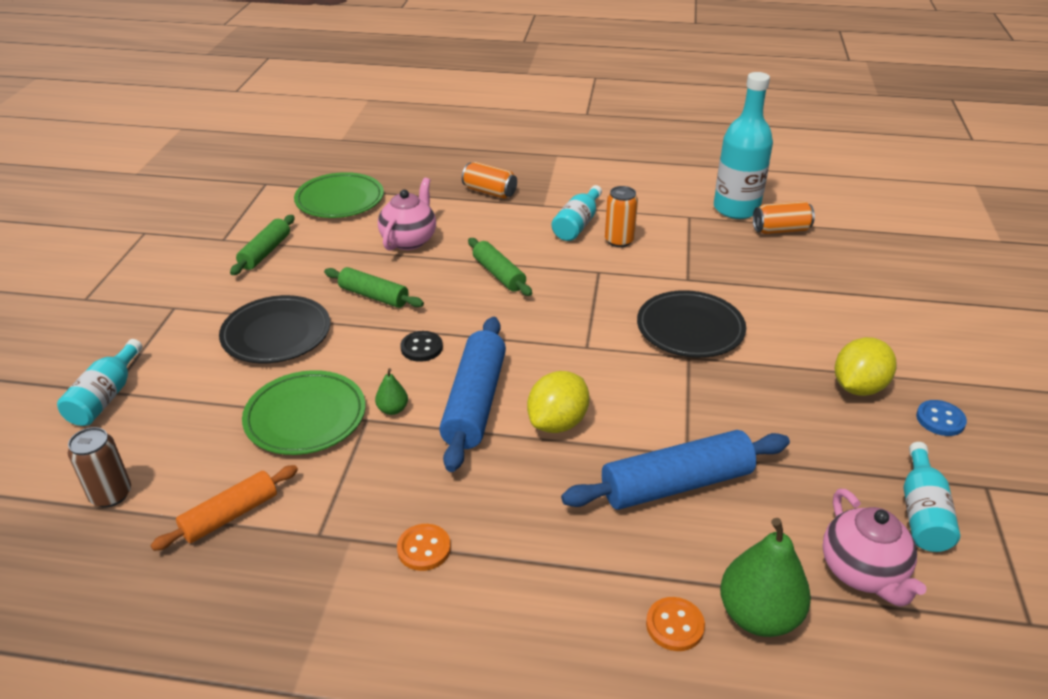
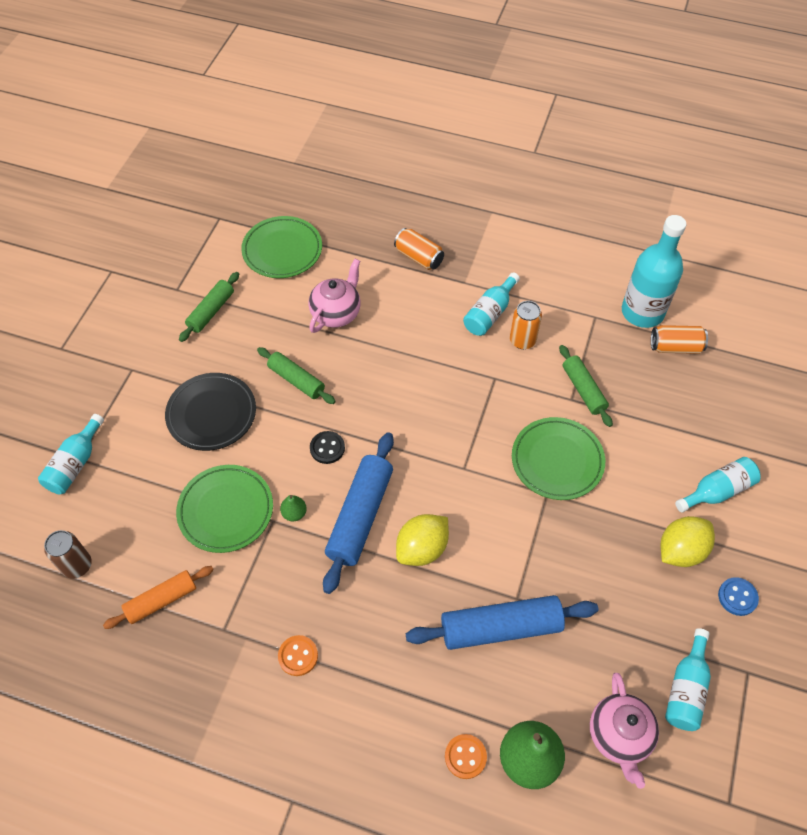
camera: 10 degrees right, 20 degrees up
(499, 274) = (407, 369): green rolling pin -> green rolling pin (583, 390)
(690, 329) = (557, 461): black plate -> green plate
(875, 333) = (717, 491): none -> turquoise bottle

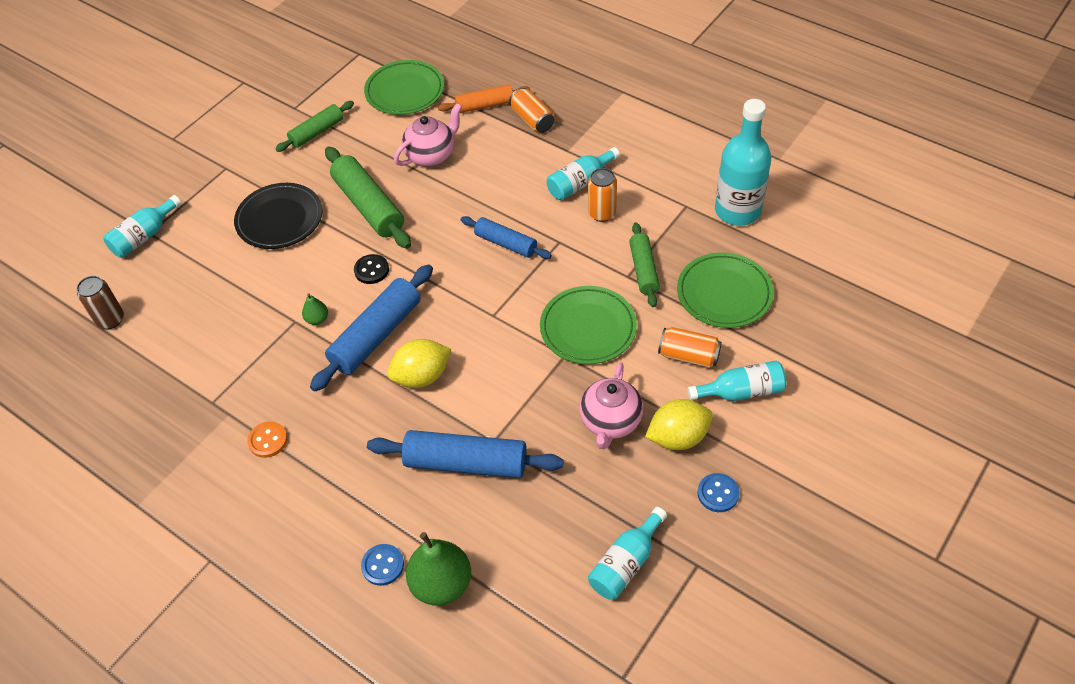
camera: 20 degrees right, 5 degrees down
(161, 600) = (169, 365): orange rolling pin -> orange rolling pin (485, 105)
(226, 510) = (257, 303): green plate -> green plate (724, 293)
(296, 380) = (369, 206): green rolling pin -> green rolling pin, size x1.62
(445, 391) = (506, 243): none -> blue rolling pin
(465, 756) = (383, 565): orange button -> blue button
(619, 736) = (539, 587): pink teapot -> pink teapot (610, 422)
(675, 347) = (758, 249): orange can -> orange can (688, 356)

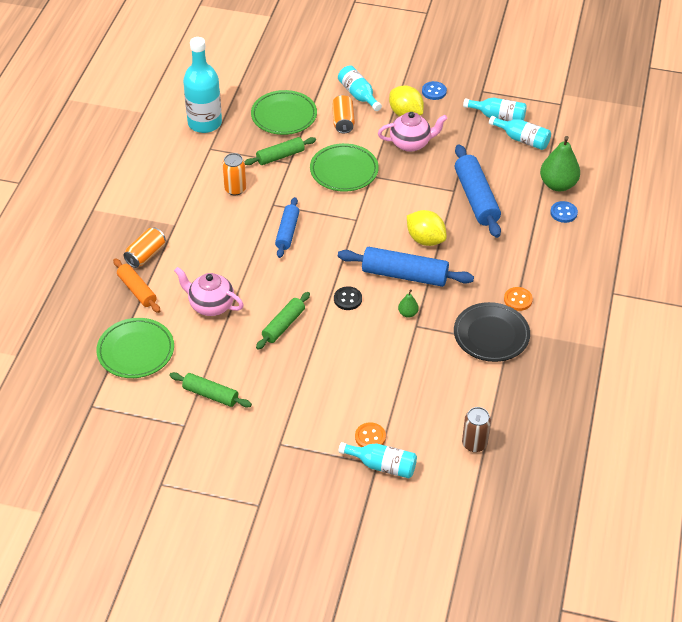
camera: 115 degrees left, 5 degrees down
(183, 236) = (370, 437): none -> orange button
(280, 219) = (322, 378): black plate -> black plate (491, 335)
(369, 206) = (283, 325): green rolling pin -> green rolling pin, size x0.62
(580, 183) = (208, 208): turquoise bottle -> turquoise bottle (522, 139)

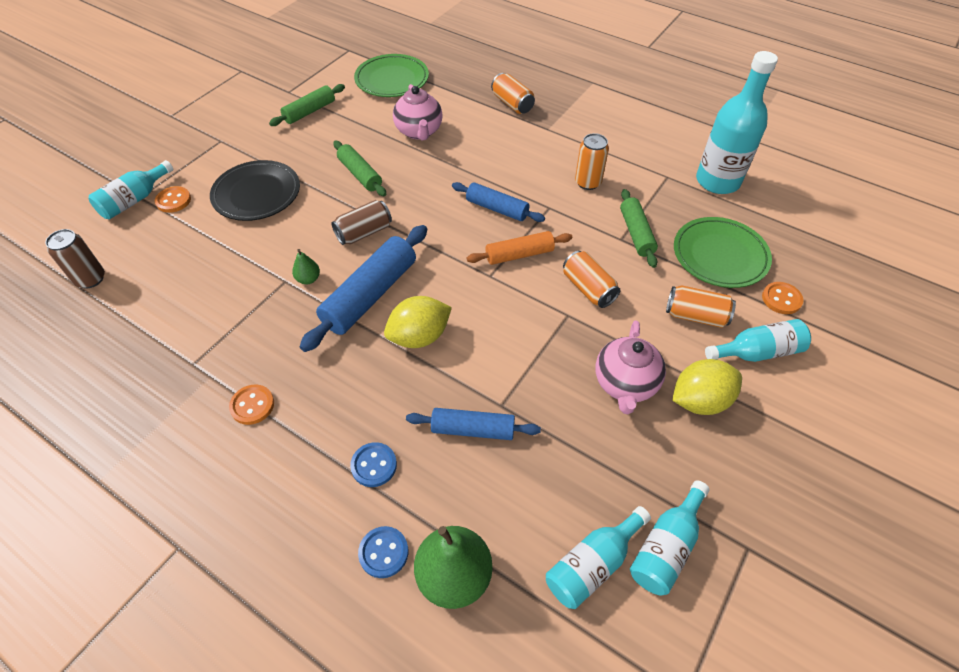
camera: 110 degrees right, 5 degrees up
(137, 290) = (467, 91): orange rolling pin -> orange rolling pin (519, 255)
(210, 305) = (419, 132): pink teapot -> pink teapot turned 120 degrees clockwise
(310, 87) = (781, 299): none -> orange button
(344, 171) = (588, 288): green plate -> orange can
(347, 299) = (364, 232): black button -> brown can
(434, 91) = (755, 463): blue button -> blue button (374, 465)
(476, 198) = (472, 429): blue rolling pin -> blue rolling pin, size x0.62
(491, 335) = (218, 351): black plate -> black plate (257, 194)

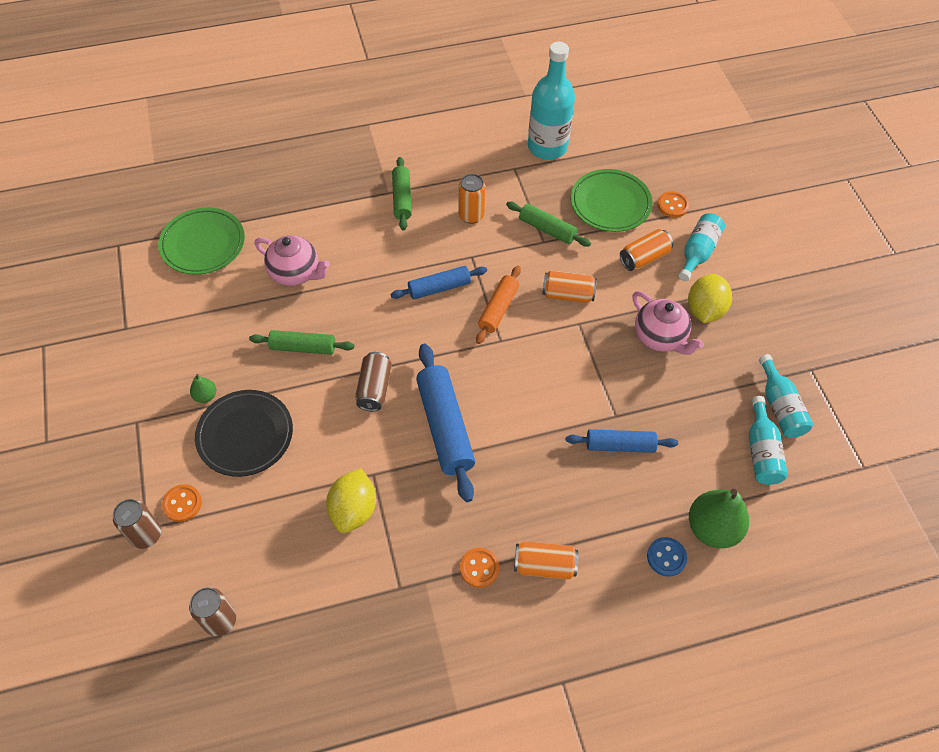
camera: 50 degrees left, 5 degrees up
(134, 200) = (146, 535): turquoise bottle -> brown can
(308, 279) = (387, 457): green pear -> green pear (205, 396)
(310, 111) = (175, 330): green rolling pin -> green rolling pin (402, 198)
(374, 465) = (598, 521): blue button -> none
(419, 336) = (514, 422): yellow lemon -> yellow lemon (353, 510)
(472, 429) = (620, 445): blue rolling pin -> blue rolling pin turned 45 degrees clockwise
(512, 104) = (333, 190): orange can -> orange can (544, 565)

